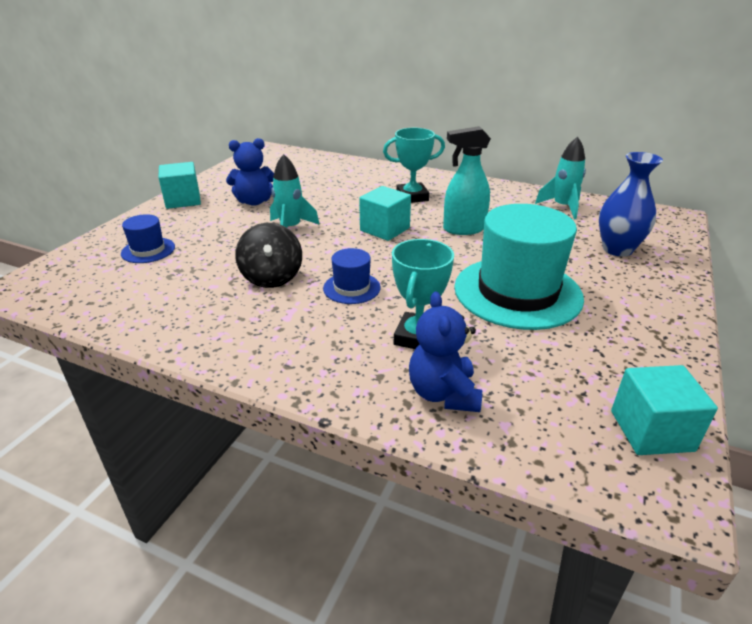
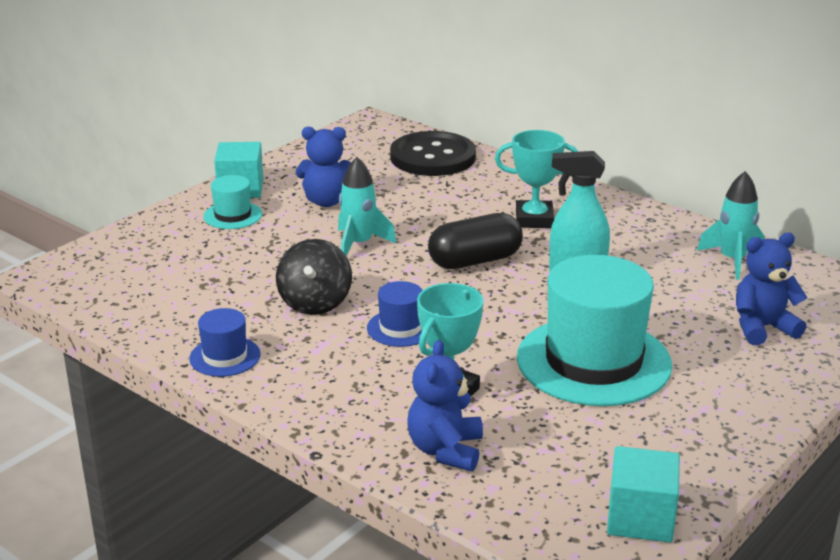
camera: 15 degrees right, 5 degrees down
(148, 250) = (186, 251): blue hat -> blue hat (225, 356)
(181, 219) = (232, 215): none -> turquoise hat
(320, 166) = (433, 157): none -> black button
(385, 229) = (475, 261): turquoise cube -> black capsule
(617, 249) = (762, 328): blue vase -> blue teddy bear

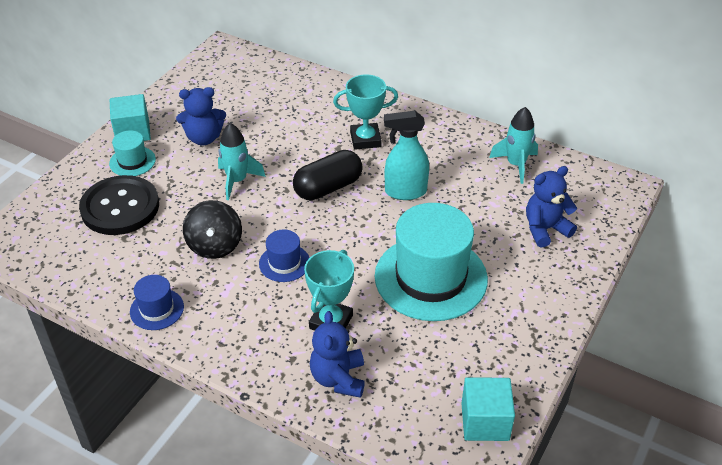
camera: 10 degrees left, 15 degrees up
(433, 157) = (277, 81): black button -> black button (120, 207)

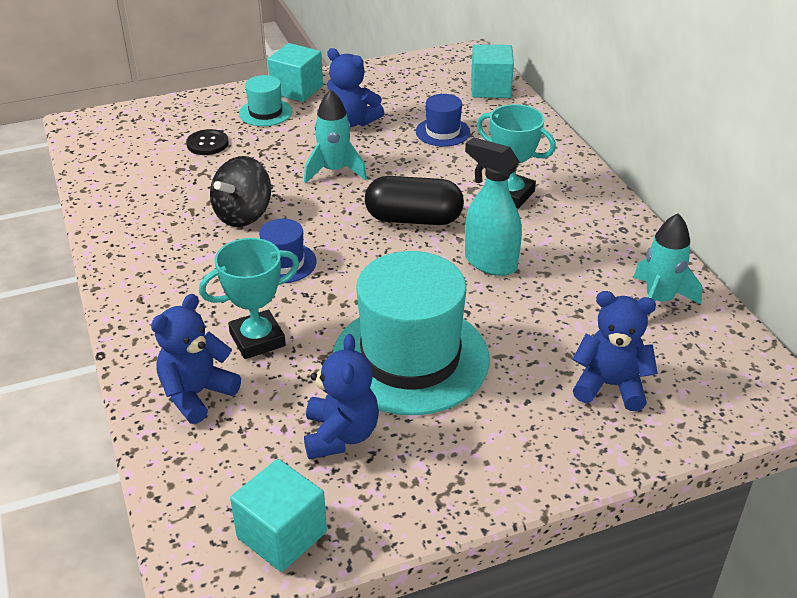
camera: 40 degrees right, 5 degrees down
(120, 207) = (207, 144): black button -> black button, size x0.46
(157, 309) = (127, 240): blue hat -> blue hat (442, 132)
(267, 68) = (490, 88): none -> turquoise cube
(448, 347) = (340, 435): none -> blue teddy bear

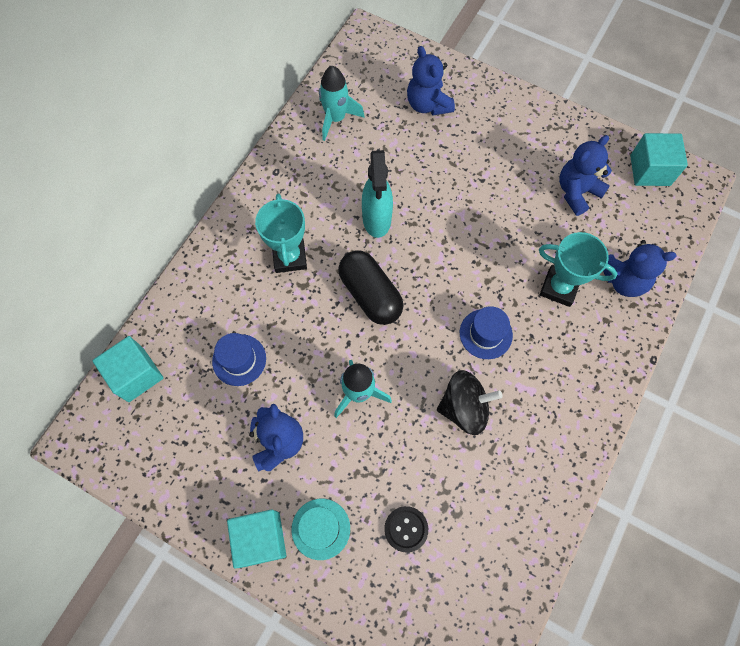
camera: 130 degrees left, 30 degrees up
(410, 358) = (496, 201): turquoise hat -> none

